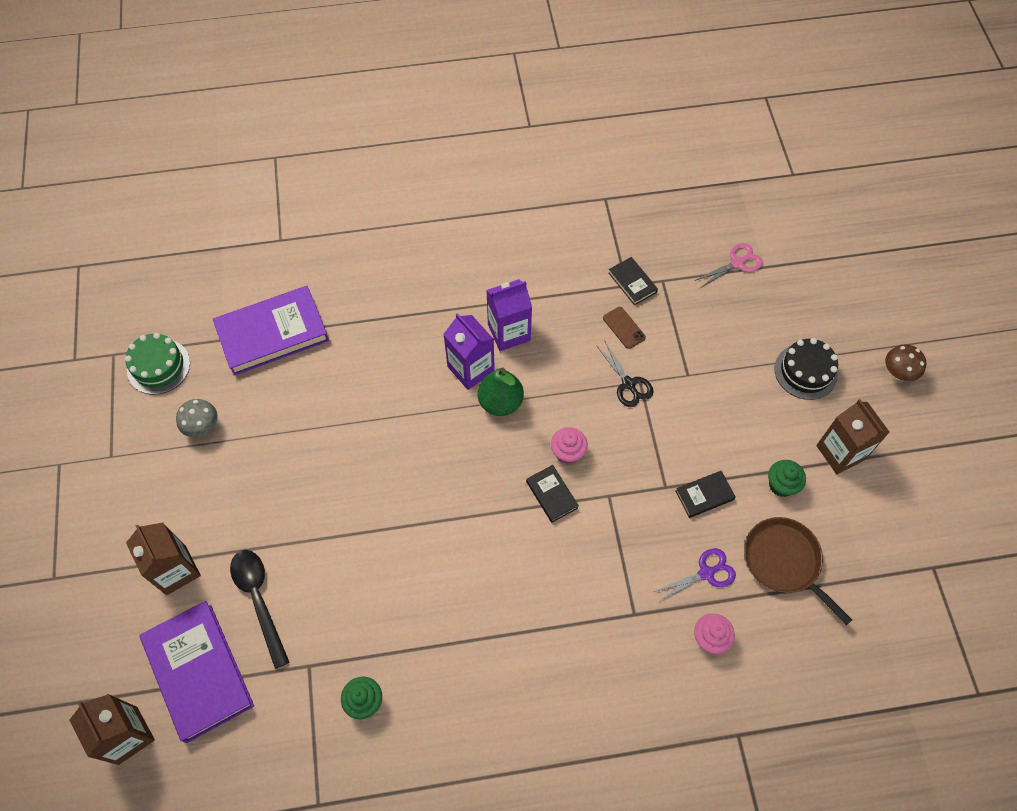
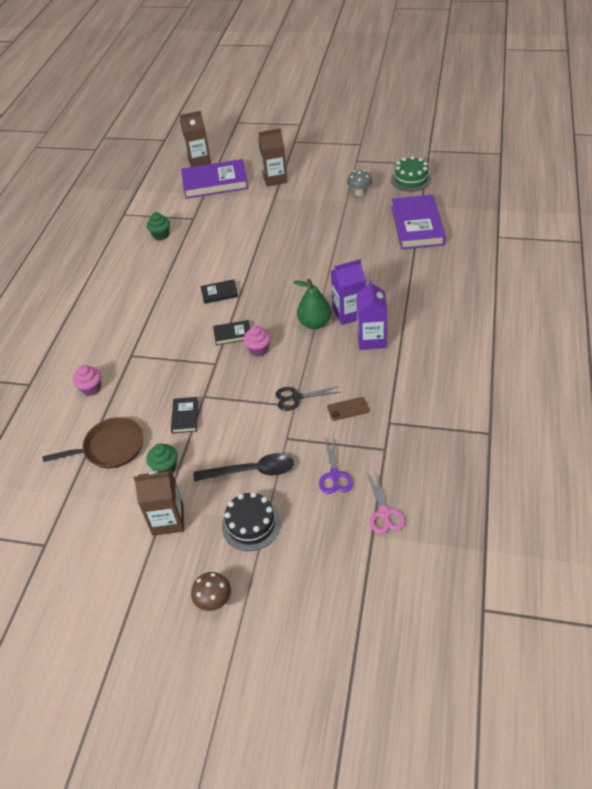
camera: 115 degrees right, 15 degrees down
(259, 600) = (240, 205): black spoon -> black spoon (251, 471)
(632, 282) = (390, 427): black book -> black book (219, 293)
(706, 573) = (132, 400): purple scissors -> purple scissors (334, 475)

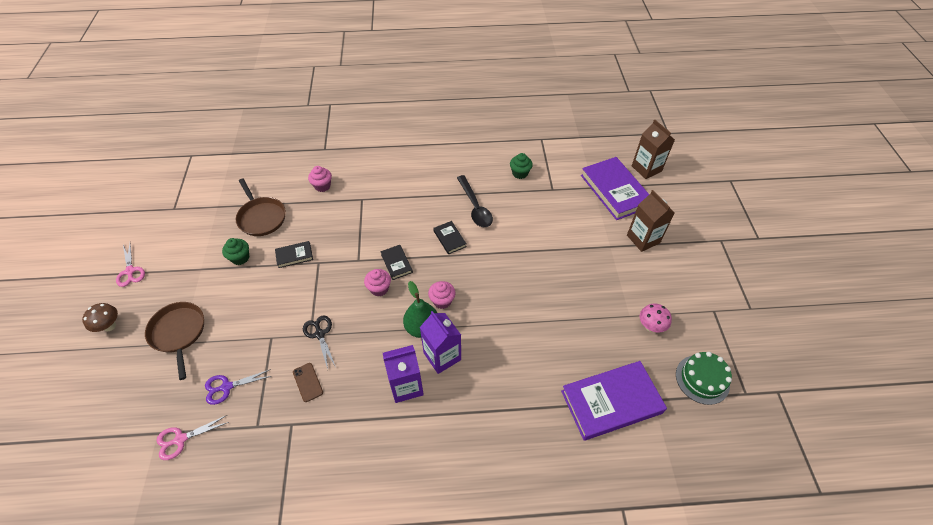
camera: 70 degrees right, 5 degrees up
(133, 587) = (130, 271): none -> pink scissors
(168, 520) = (188, 274): brown carton -> none
(251, 471) = (234, 319): black spoon -> black spoon (475, 207)
(251, 524) = (178, 333): black cake -> brown pan
(290, 307) = (442, 301): none -> pink cupcake
(359, 193) = (650, 326): grey mushroom -> pink mushroom

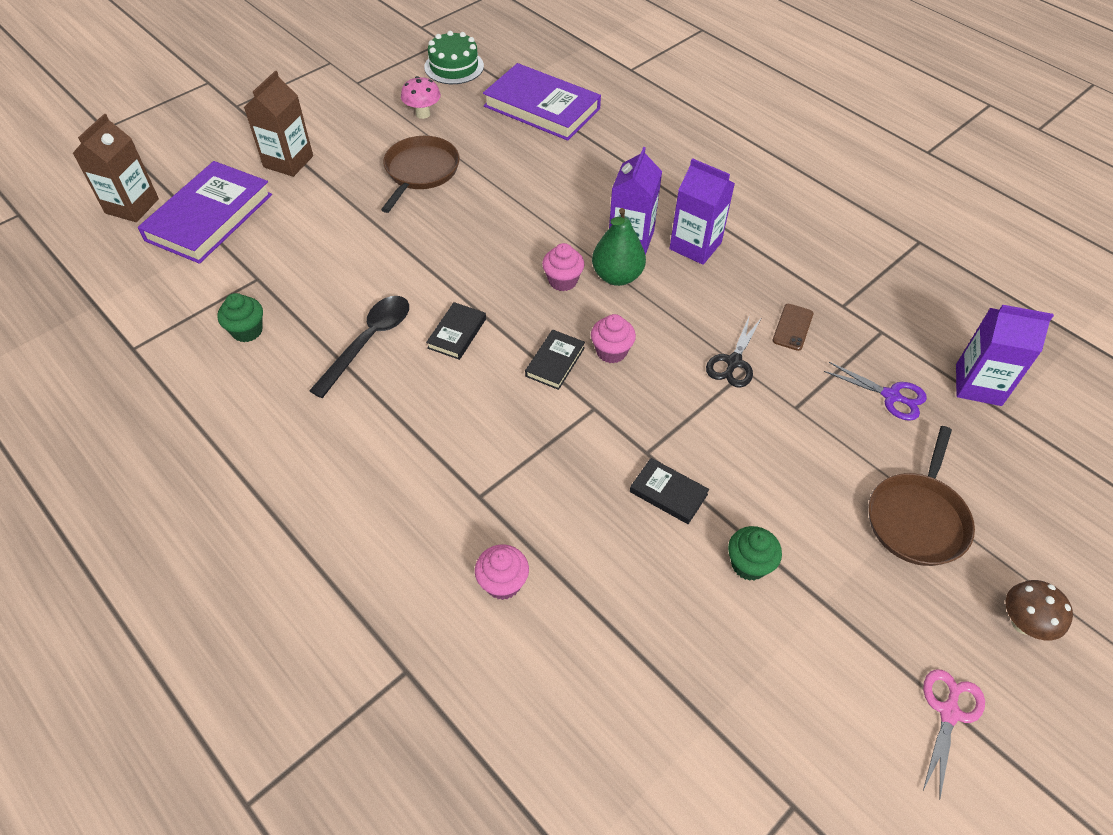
camera: 130 degrees left, 0 degrees up
(180, 439) = (978, 385): pink scissors -> purple carton
(261, 217) = (655, 616): brown pan -> brown pan (420, 172)

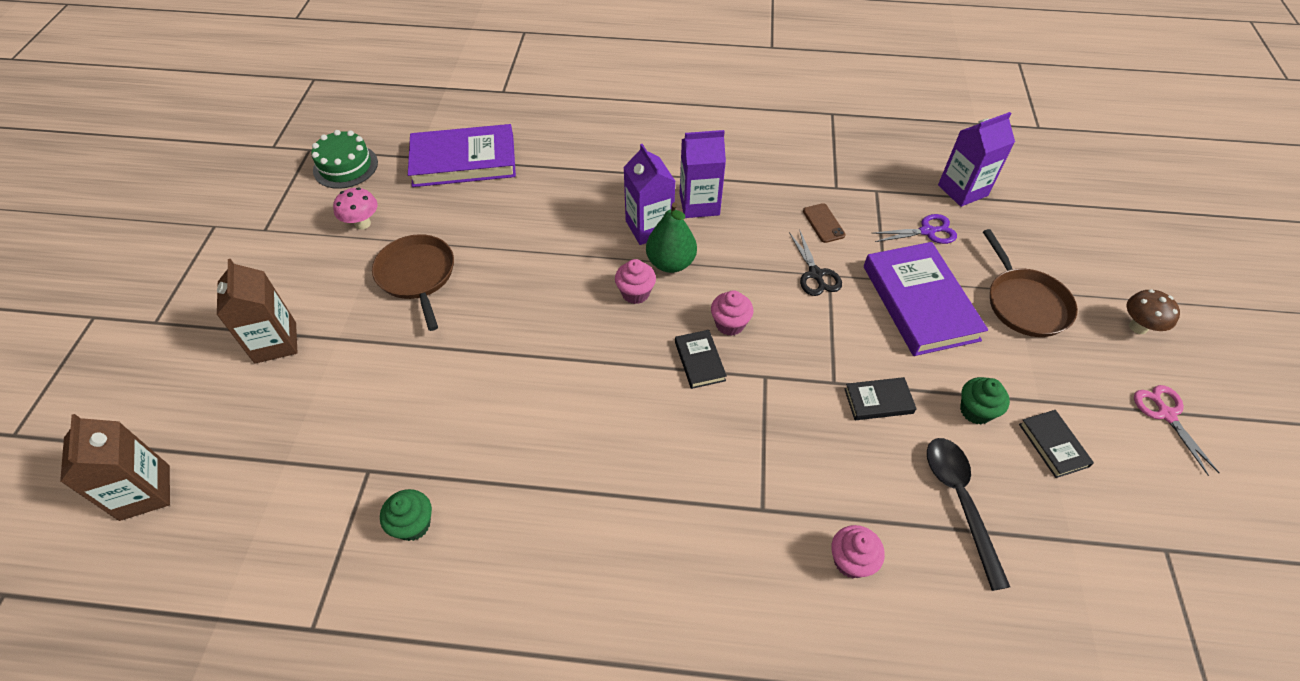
camera: 40 degrees left, 0 degrees up
(209, 217) = (250, 446): purple book -> purple book (919, 302)
(368, 342) = (536, 452): black spoon -> black spoon (960, 501)
(457, 333) = (601, 392): black book -> black book (1053, 445)

